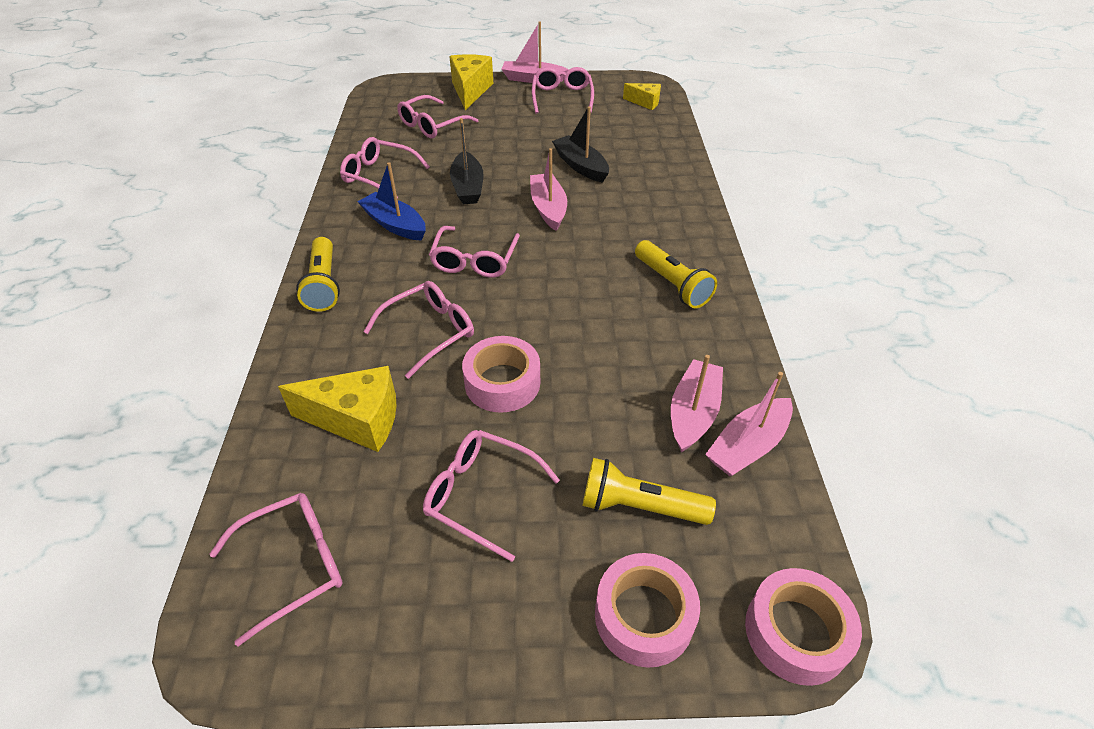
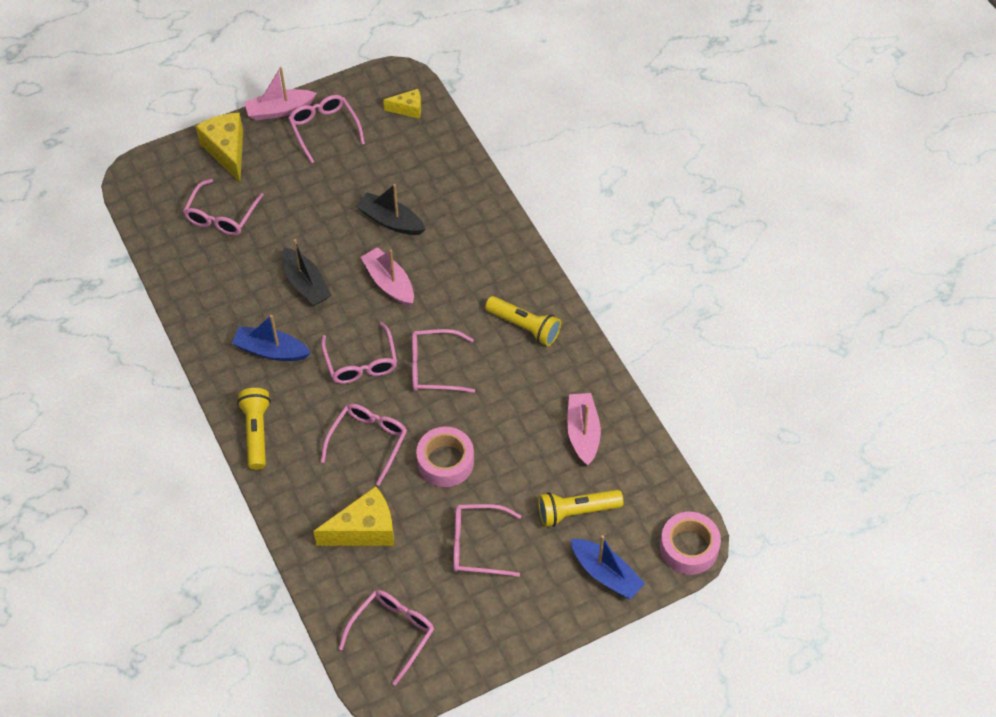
camera: 25 degrees left, 10 degrees up
(323, 284) = (256, 433): yellow flashlight -> yellow flashlight turned 150 degrees counterclockwise
(379, 175) = (216, 300): pink glasses -> pink glasses (433, 367)
(644, 616) = (606, 574): pink tape -> blue boat
(747, 446) = (625, 443): pink boat -> none

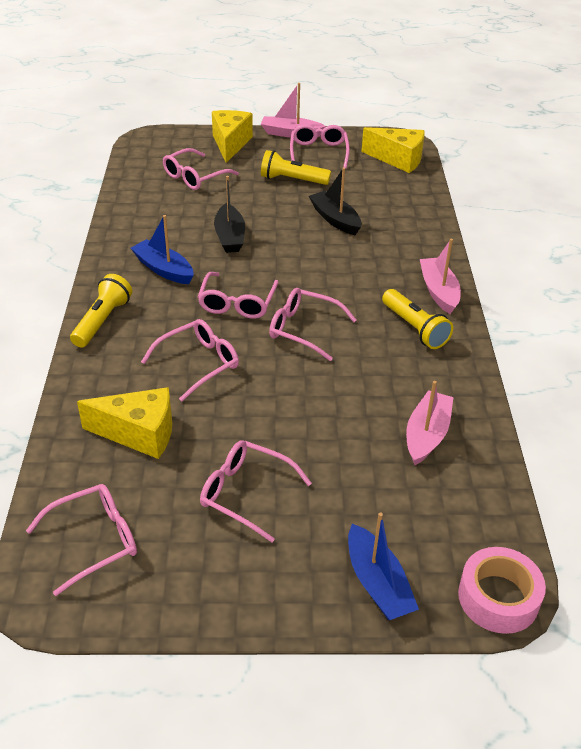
camera: 25 degrees right, 15 degrees down
(389, 283) = (304, 258): pink boat -> pink boat (438, 291)
(408, 109) = (398, 159): yellow cheese -> yellow cheese, size x1.75
(445, 462) = (263, 407): pink tape -> none
(576, 511) = (378, 505): yellow flashlight -> yellow flashlight (292, 180)

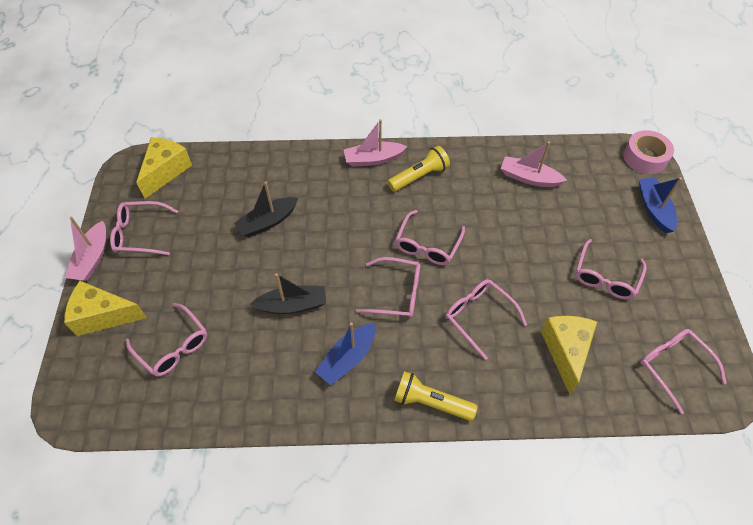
camera: 90 degrees left, 15 degrees up
(292, 180) = (192, 255): yellow flashlight -> none
(377, 583) = (654, 209): blue boat -> blue boat turned 75 degrees counterclockwise

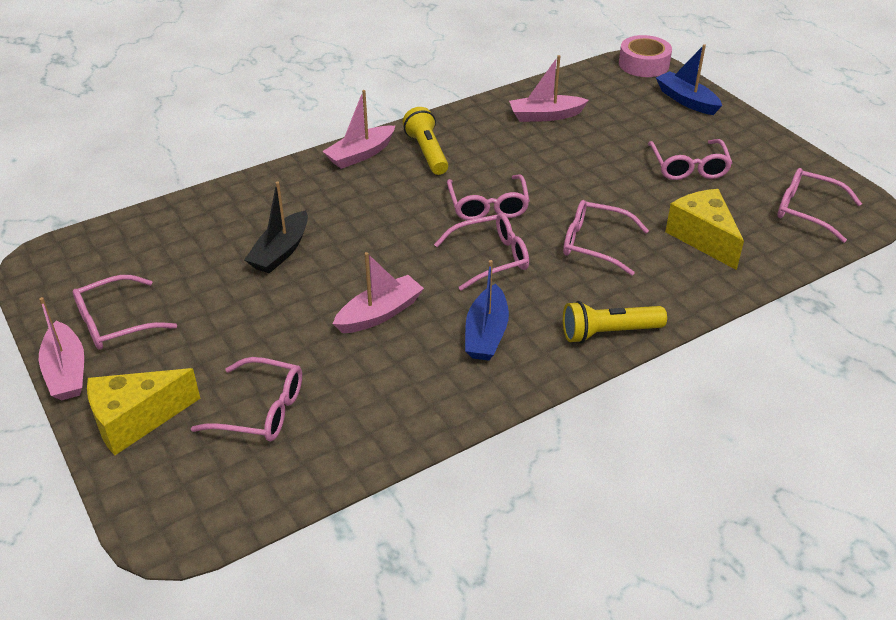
camera: 30 degrees left, 15 degrees down
(166, 171) = (97, 251): yellow cheese -> none
(292, 305) = (380, 313): black boat -> pink boat
(419, 176) = (427, 152): yellow flashlight -> yellow flashlight turned 45 degrees counterclockwise

